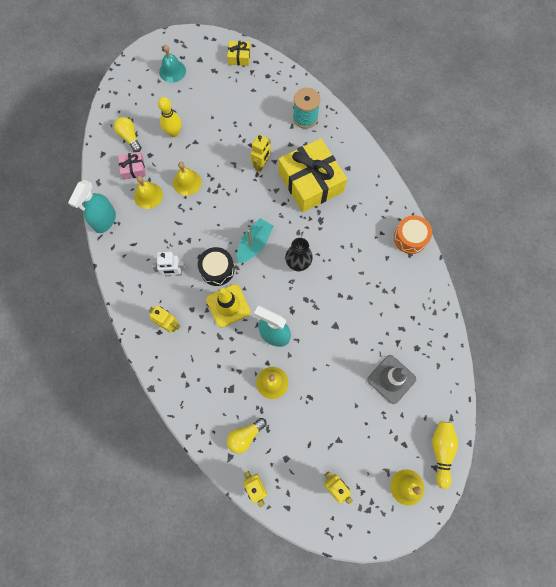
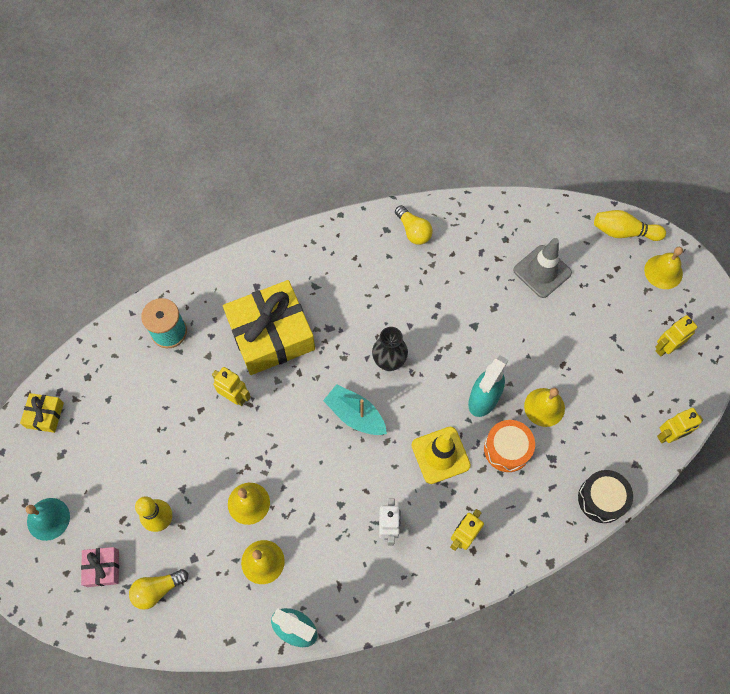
camera: 85 degrees left, 5 degrees down
(133, 168) = (213, 584): pink gift -> pink gift (102, 568)
(217, 269) = (388, 467): black drum -> black drum (602, 499)
(245, 436) = (610, 444): yellow light bulb -> yellow light bulb (413, 231)
(410, 238) = (365, 226): orange drum -> orange drum (507, 449)

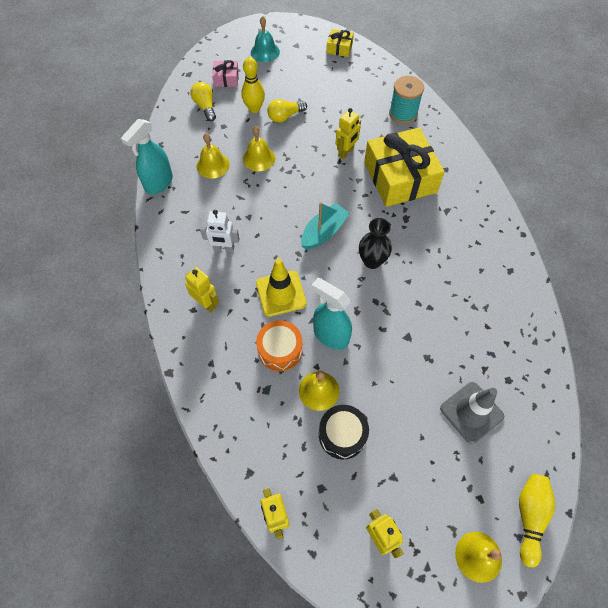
camera: 95 degrees right, 5 degrees down
(413, 231) = (510, 293): yellow light bulb -> yellow light bulb (285, 116)
(602, 499) = (219, 430): black drum -> black drum (342, 435)

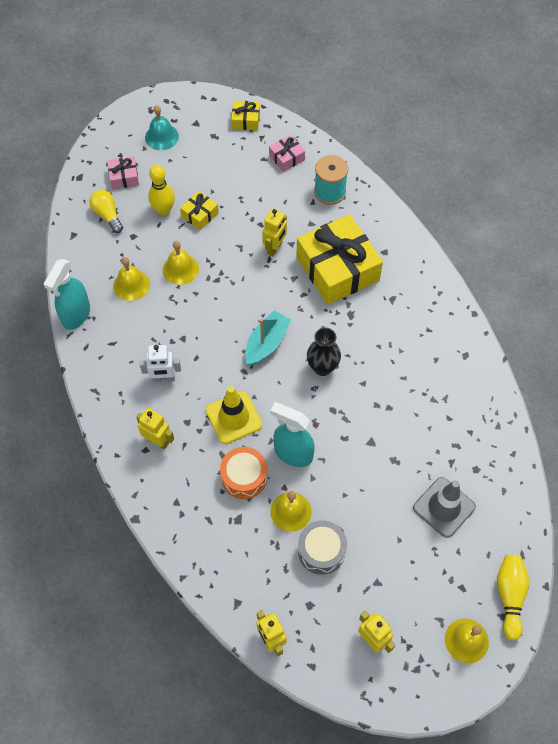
camera: 10 degrees left, 0 degrees up
(285, 116) = (200, 214): yellow light bulb -> yellow gift
(342, 435) = (321, 551): black drum -> grey drum
(369, 81) = (287, 158): none -> pink gift

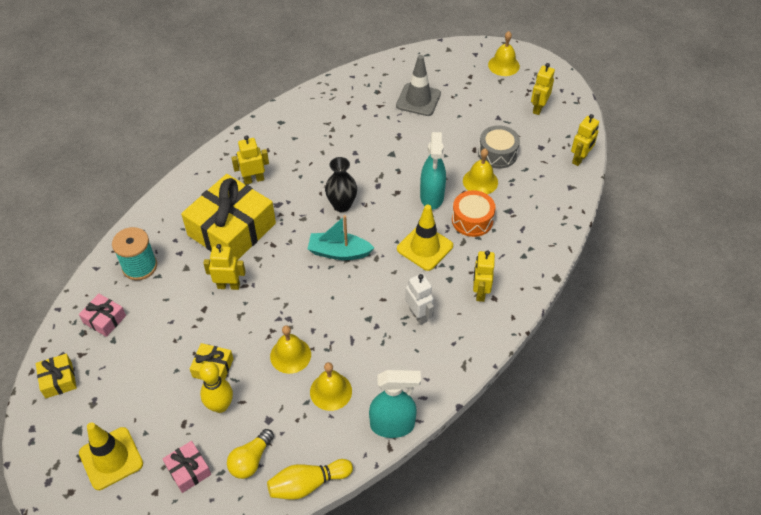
camera: 115 degrees left, 10 degrees down
(161, 137) = (111, 458): turquoise bell -> yellow traffic cone
(392, 305) = (253, 179): none -> yellow robot
(509, 596) = (459, 53): yellow bowling pin -> yellow bowling pin (308, 484)

